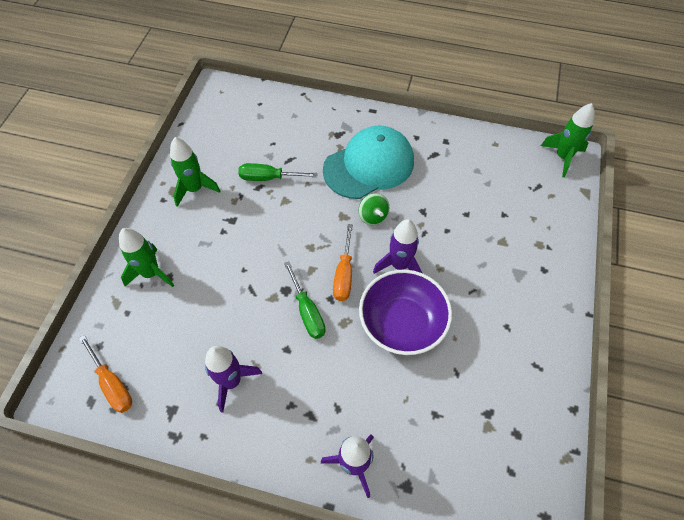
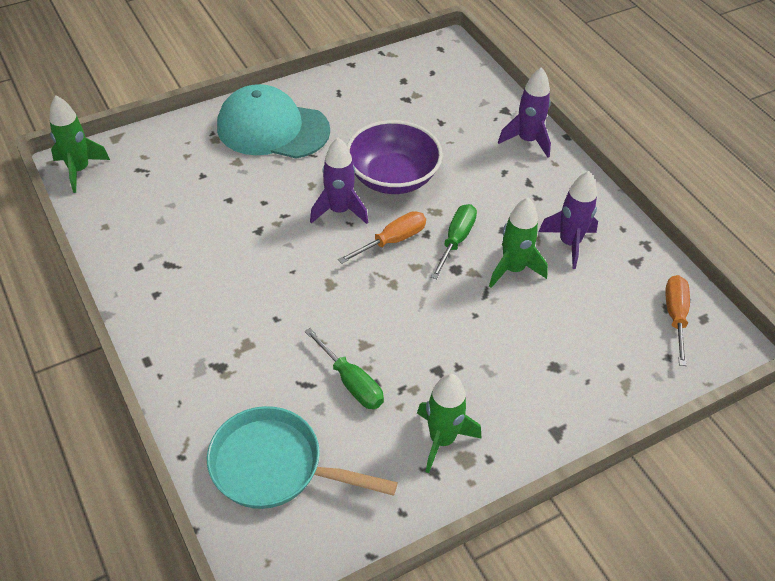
camera: 135 degrees left, 10 degrees down
(151, 273) = (568, 384): green rocket -> green rocket (513, 269)
(259, 120) = (275, 466): none -> turquoise pan
(369, 165) = (240, 307): turquoise cap -> turquoise cap (272, 128)
(373, 216) = (305, 262): green spinning top -> none

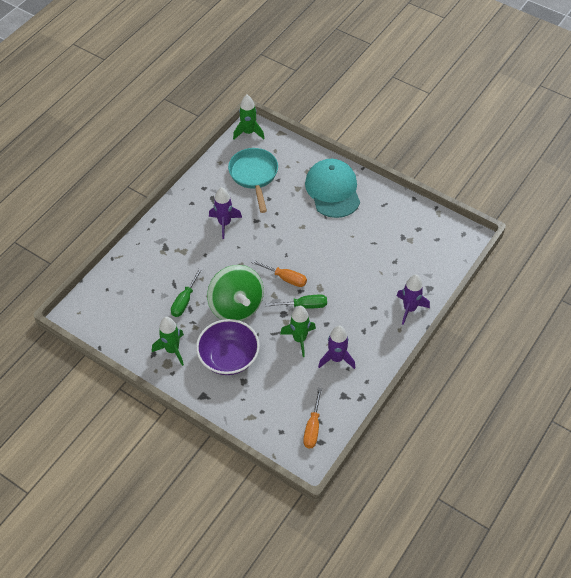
camera: 65 degrees right, 5 degrees up
(275, 466) = (124, 293): turquoise pan -> turquoise pan (254, 175)
(339, 211) = (291, 246): purple rocket -> purple rocket (224, 223)
(393, 177) = (332, 258): purple bowl -> purple bowl (229, 357)
(406, 319) = (236, 306): none -> green spinning top
(675, 317) = (312, 427): orange screwdriver -> orange screwdriver turned 120 degrees clockwise

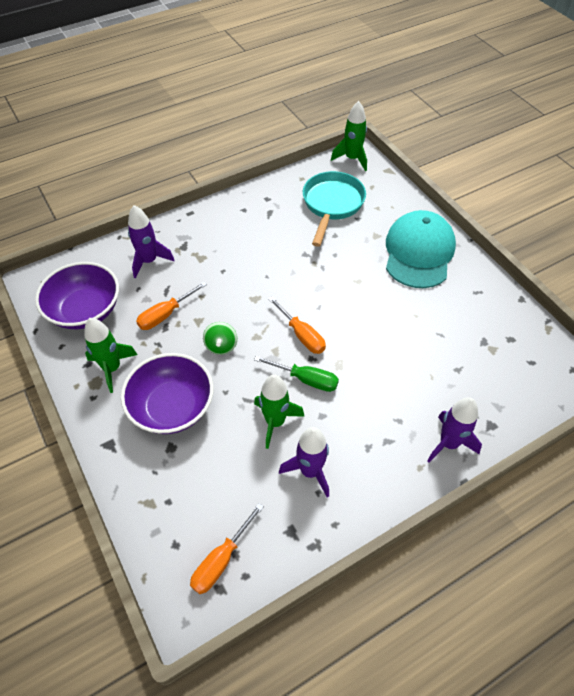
camera: 25 degrees right, 0 degrees up
(126, 320) = (85, 310): none -> purple bowl
(185, 300) = (166, 314): green screwdriver -> orange screwdriver
(224, 223) = (266, 244): purple rocket -> purple rocket (149, 261)
(236, 306) = (221, 346): green spinning top -> green spinning top, size x0.42

